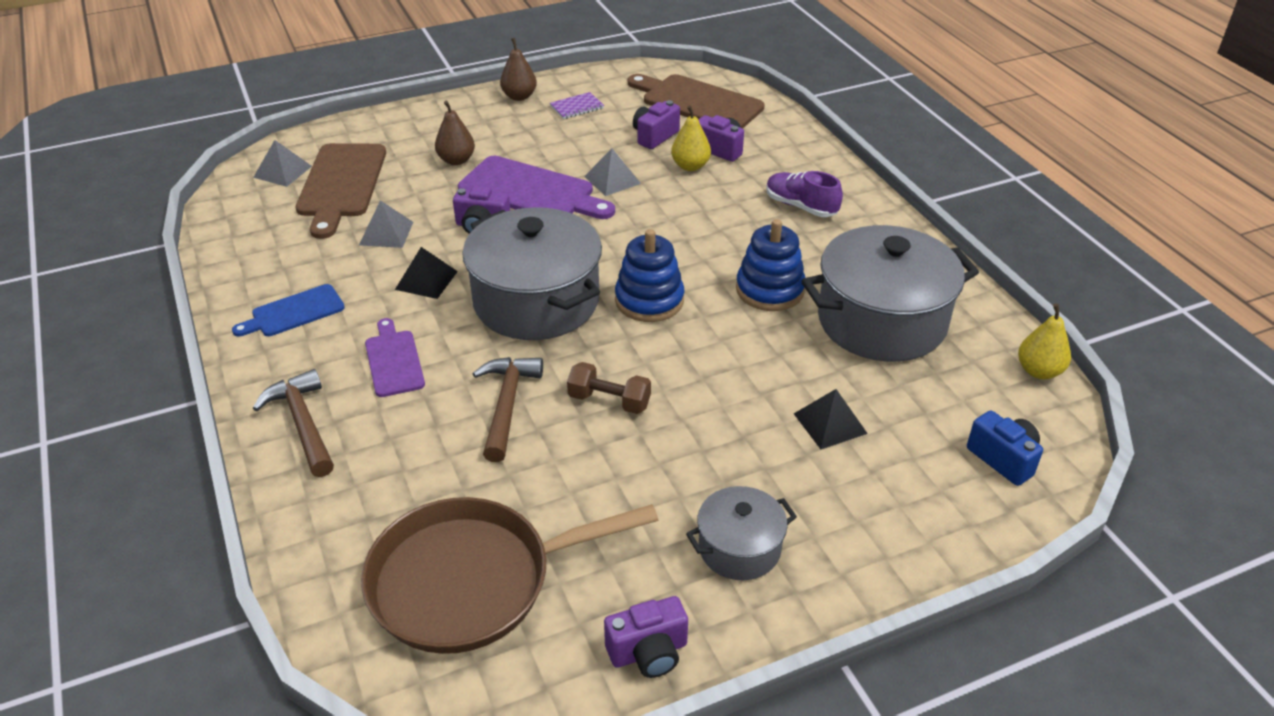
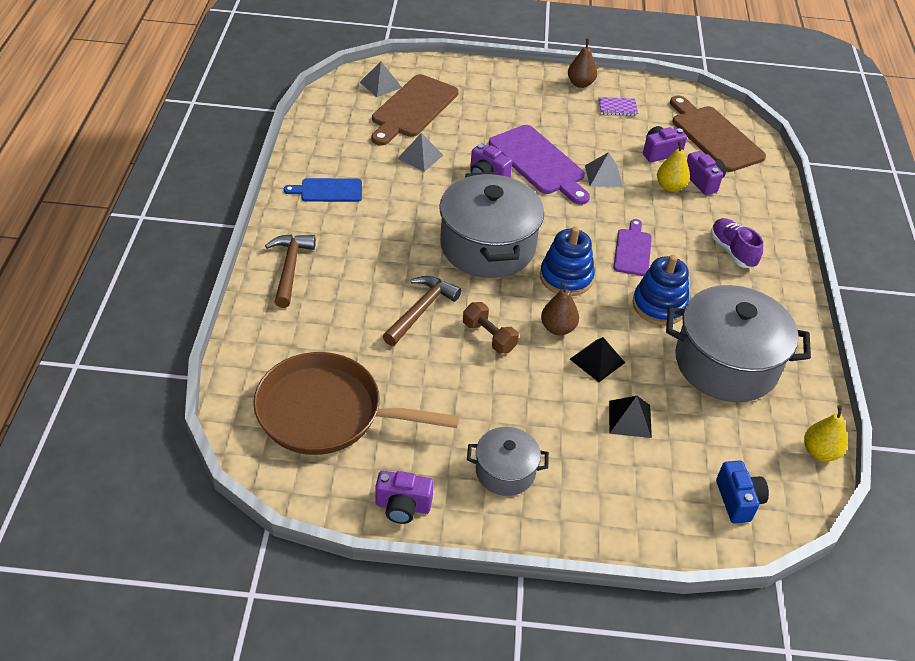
camera: 25 degrees right, 5 degrees up
(394, 360) = (369, 250): purple cutting board -> purple cutting board (633, 250)
(426, 280) = (425, 201): black pyramid -> black pyramid (597, 360)
(456, 160) = (502, 119): brown pear -> brown pear (558, 328)

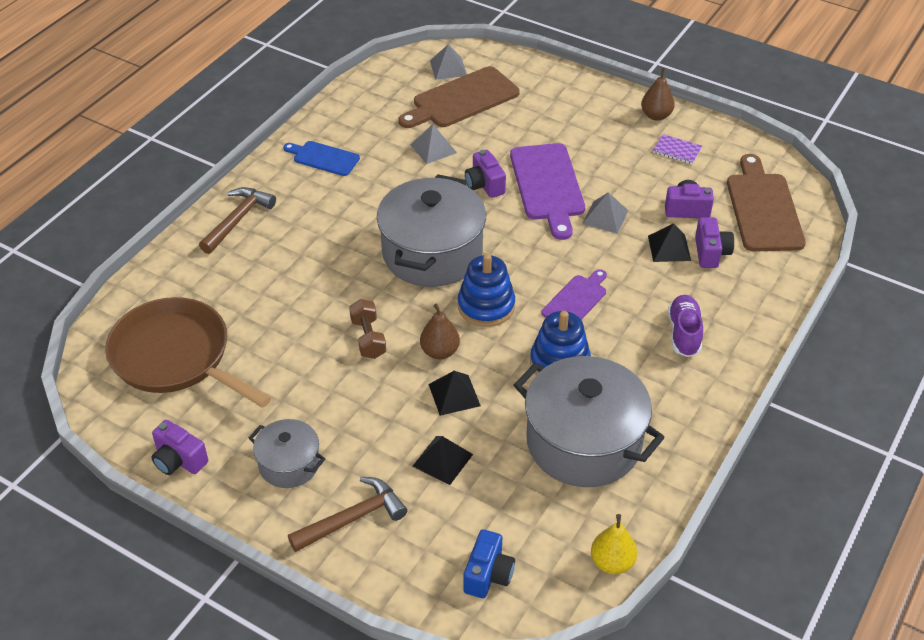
camera: 30 degrees right, 0 degrees up
(421, 310) = (324, 294): brown hammer -> brown hammer (353, 518)
(670, 187) = (669, 248): yellow pear -> black pyramid

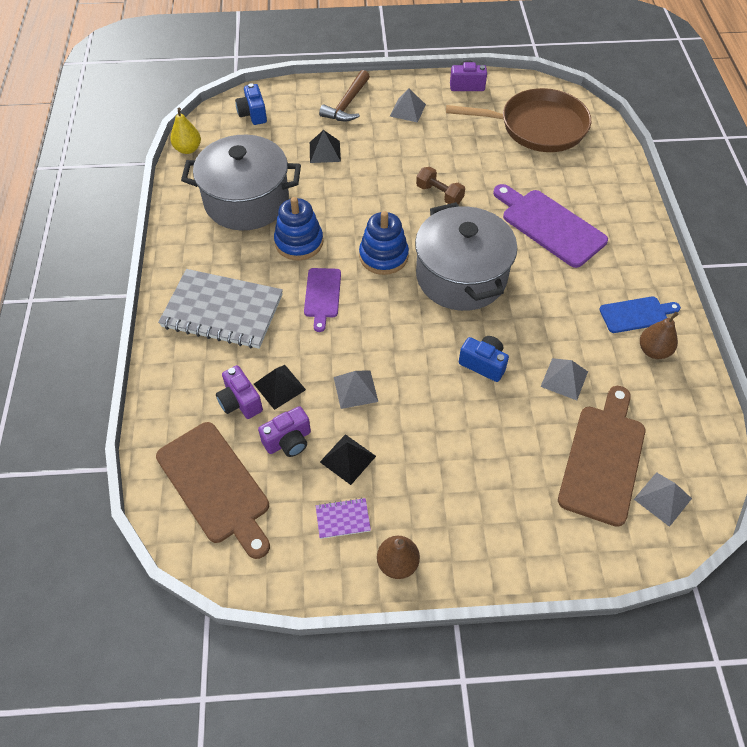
camera: 145 degrees right, 10 degrees up
(238, 220) = (624, 226): brown hammer -> none
(289, 464) = (407, 110): grey pot -> grey pyramid
(440, 352) = (385, 209): brown pear -> brown pear (653, 351)
(454, 395) = (351, 188): black pyramid -> black pyramid (347, 459)
(484, 185) = (483, 364): purple camera -> blue camera
(547, 186) = (430, 395): purple cutting board -> purple cutting board (550, 225)
(684, 333) = (222, 311): purple shoe -> grey notebook

